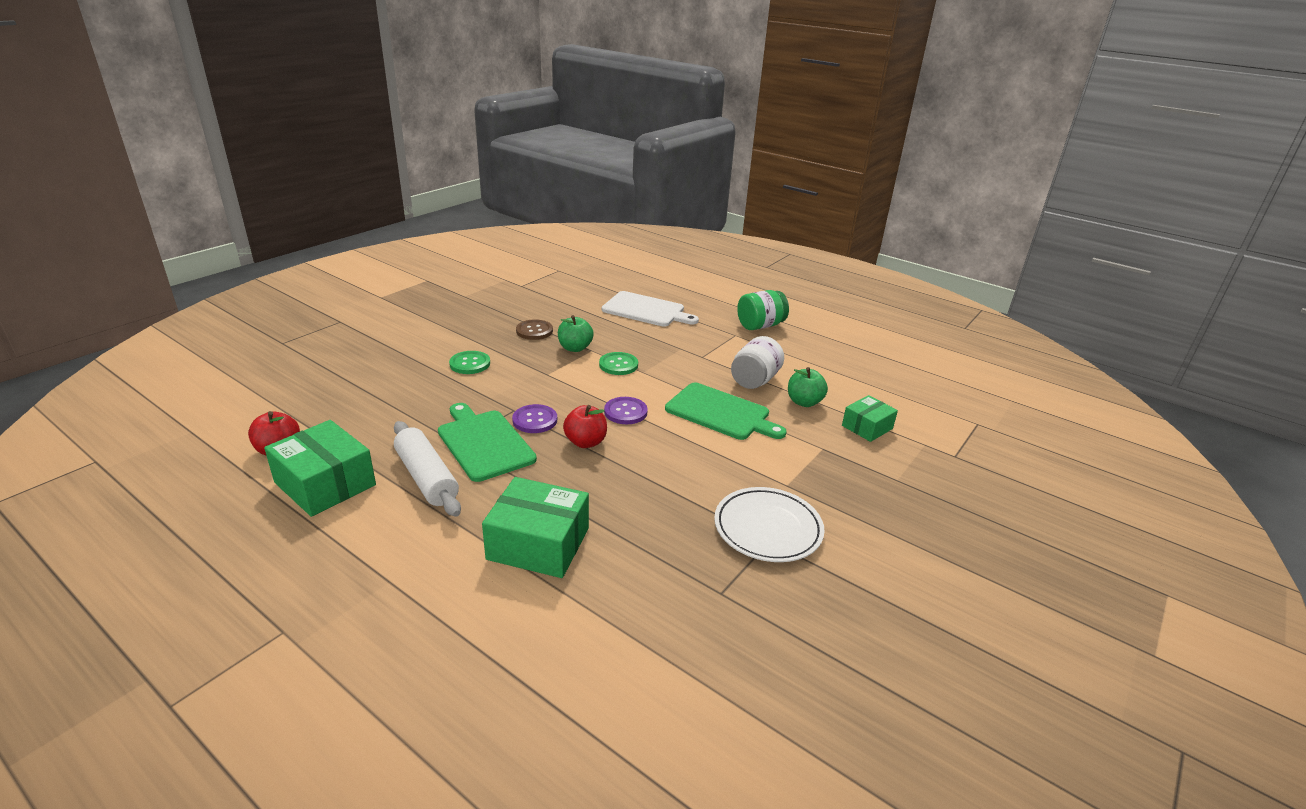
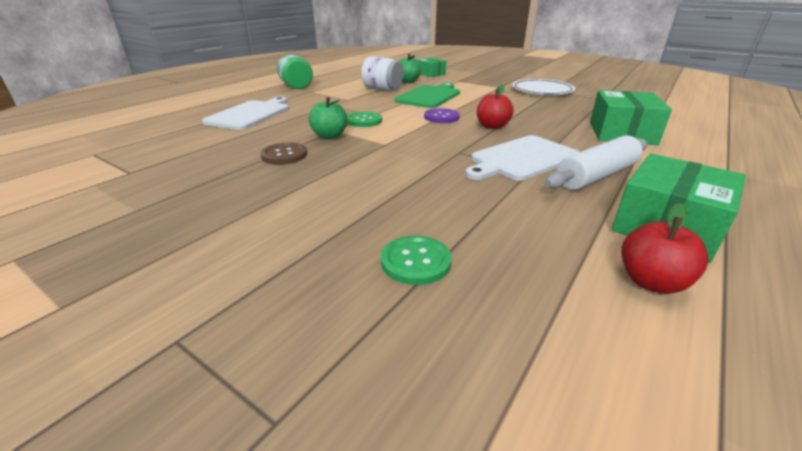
camera: 90 degrees left, 0 degrees up
(470, 364) = (368, 181): green button -> green button (415, 261)
(484, 443) = (522, 159): green cutting board -> white cutting board
(535, 420) = (472, 143): purple button -> none

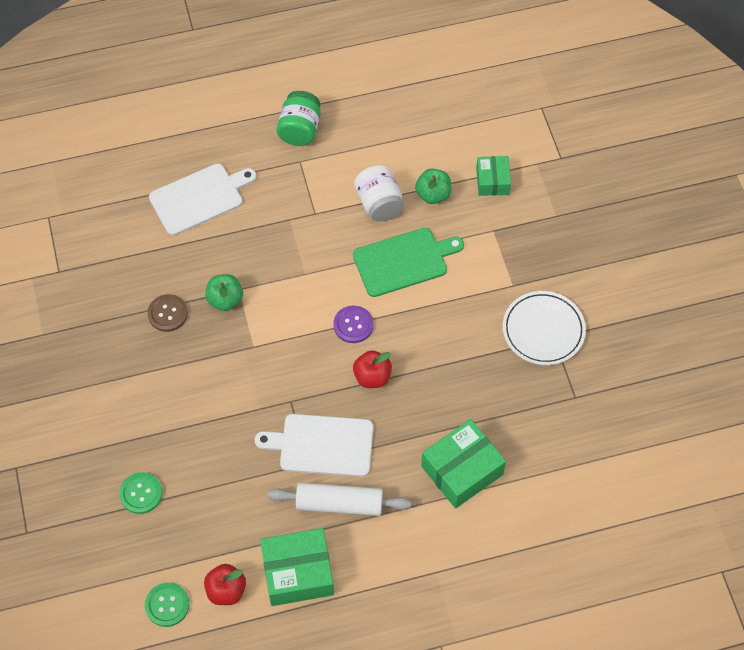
camera: 40 degrees right, 30 degrees up
(364, 121) = (280, 284): green button -> green button (167, 605)

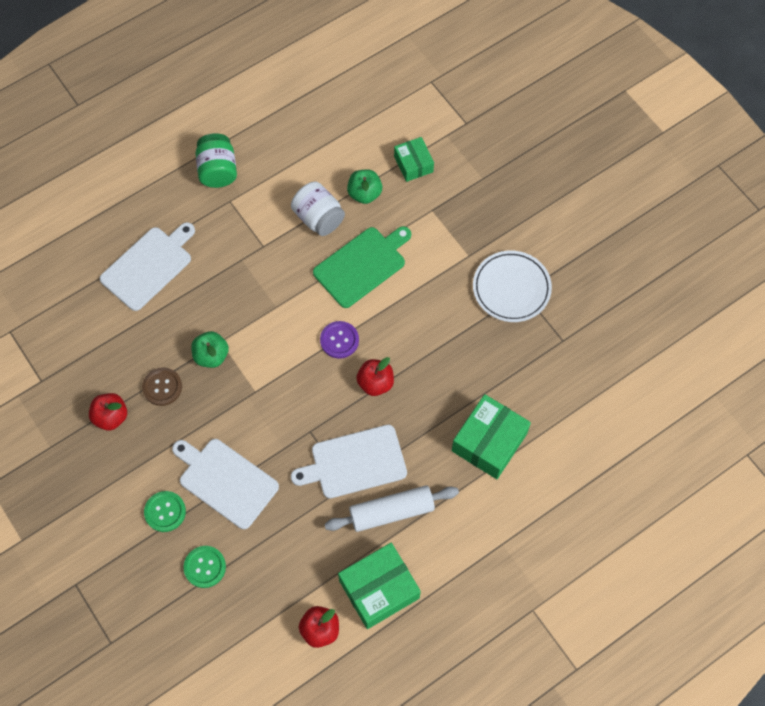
camera: 20 degrees left, 5 degrees up
(109, 325) = (111, 417): none -> red apple
(167, 605) = (271, 663): green button -> green button (165, 512)
(192, 420) = (225, 481): none -> white cutting board

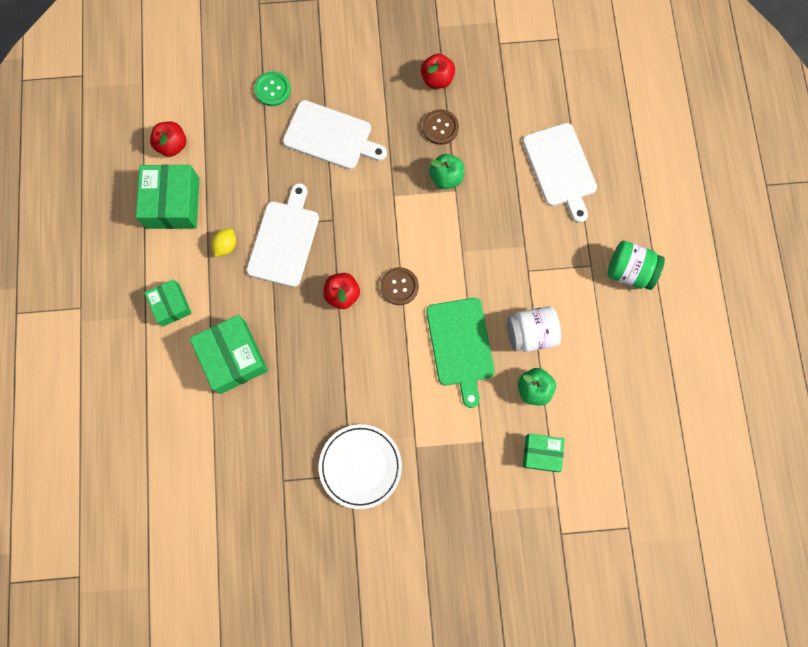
camera: 120 degrees right, 10 degrees up
(165, 512) = (334, 82): green button -> none
(225, 481) = (331, 136): white cutting board -> white cutting board turned 45 degrees clockwise
(339, 340) = (399, 286): purple button -> brown button
(391, 512) = (226, 246): white rolling pin -> yellow lemon
(477, 526) = (171, 305): none -> green box

